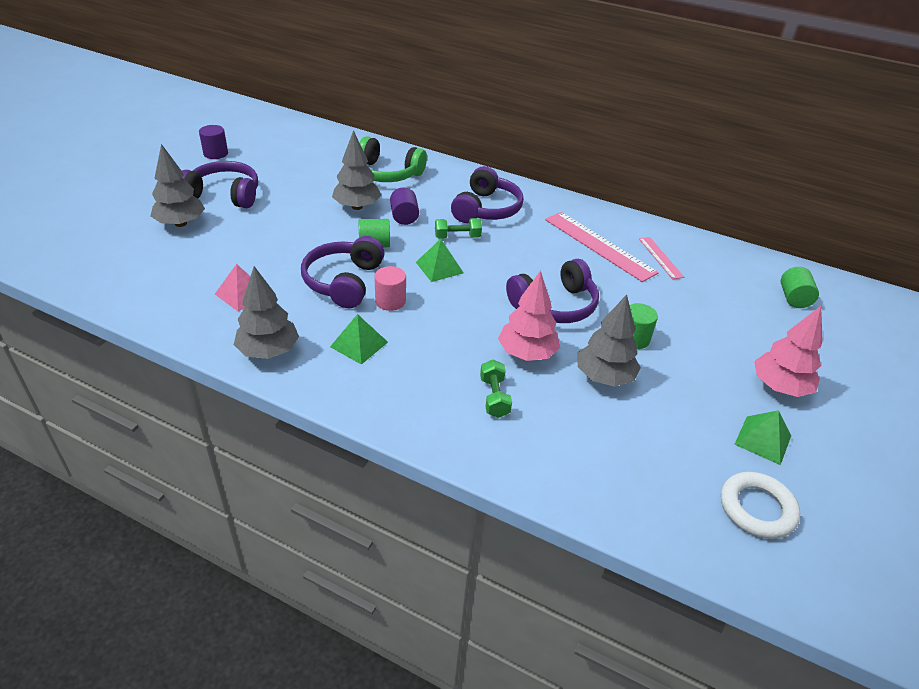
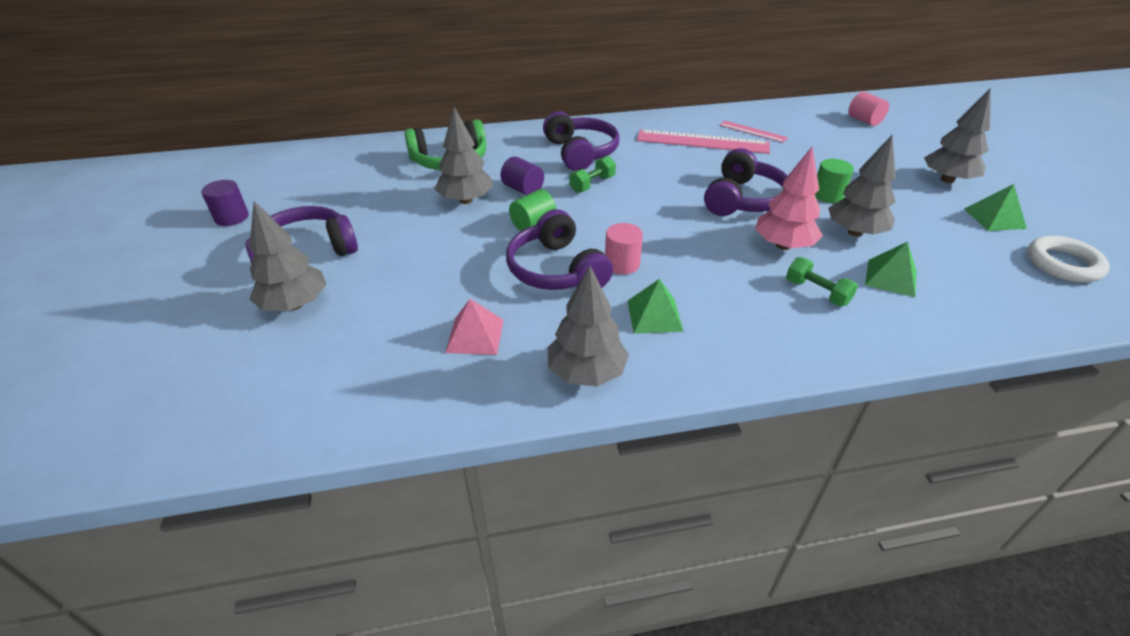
camera: 35 degrees left, 0 degrees up
(439, 267) = (617, 215): green pyramid -> green pyramid (891, 278)
(779, 387) = (947, 180): pink tree -> grey tree
(794, 298) = (864, 121): green cylinder -> pink cylinder

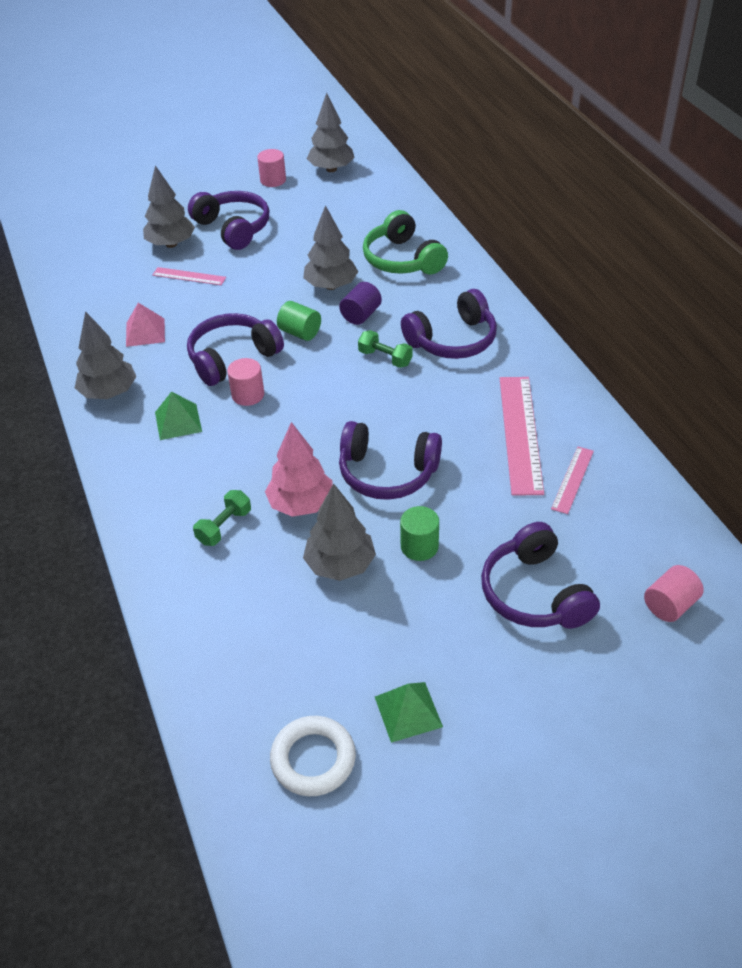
camera: 80 degrees right, 5 degrees up
(232, 217) = (273, 180): purple cylinder -> pink cylinder
(380, 293) = (189, 276): none -> pink ruler
(865, 159) = (534, 593): none -> purple headphones
(891, 278) = (257, 587): green pyramid -> none
(947, 180) = (502, 678): grey tree -> grey tree (331, 169)

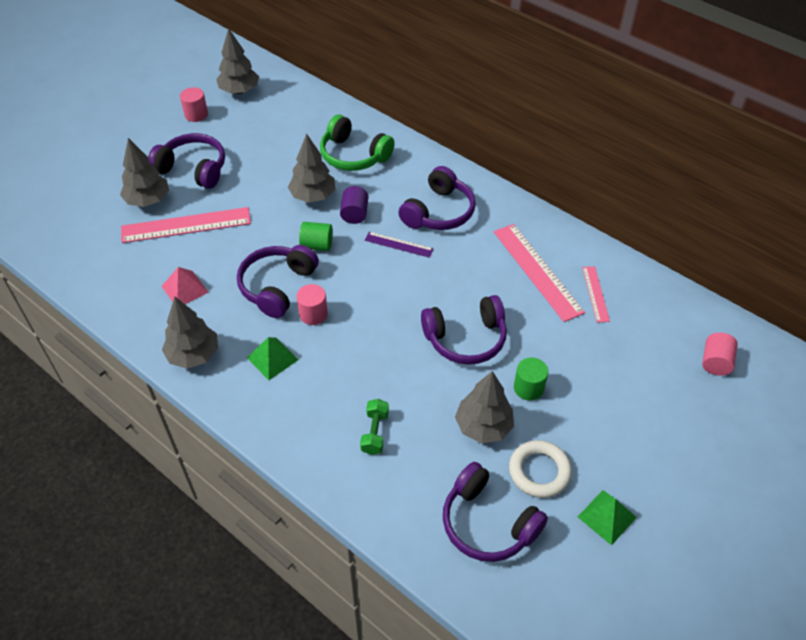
camera: 30 degrees left, 5 degrees up
(189, 276) = (186, 225): pink ruler -> pink ruler, size x1.88
(301, 504) = (420, 390): pink tree -> none
(313, 759) = (569, 584): white ring -> white ring (539, 471)
(385, 358) = (399, 244): green dumbbell -> purple ruler
(534, 593) = (628, 390): purple headphones -> purple headphones (487, 523)

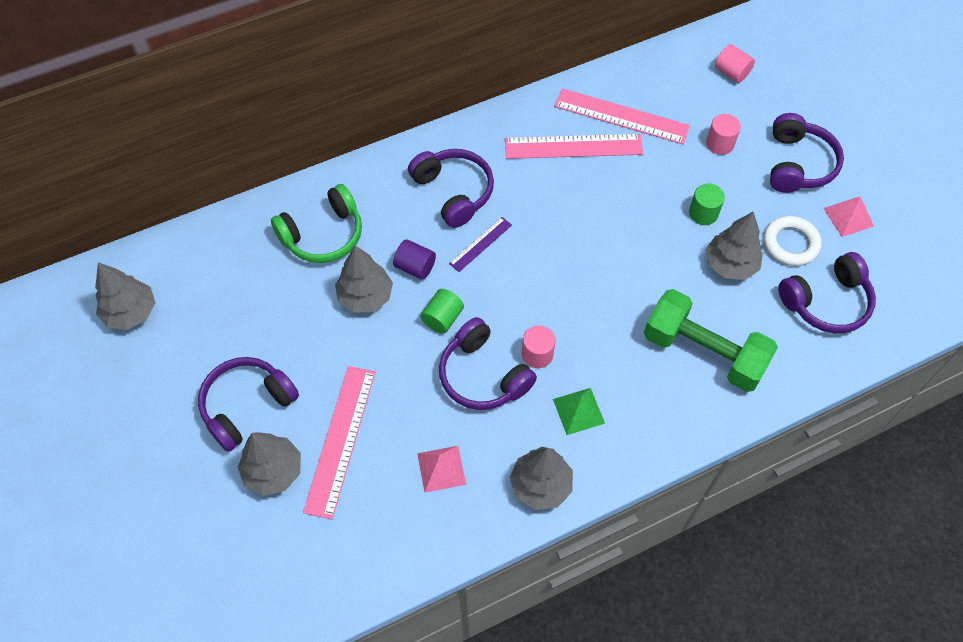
camera: 65 degrees left, 10 degrees up
(196, 114) = (145, 374): pink cylinder -> pink cylinder (719, 144)
(375, 432) = (704, 352): green dumbbell -> green dumbbell, size x2.29
(466, 339) = (628, 237): purple headphones -> purple headphones (798, 164)
(595, 294) = (621, 116): pink ruler -> pink ruler, size x1.88
(607, 516) = (848, 217): green pyramid -> pink pyramid

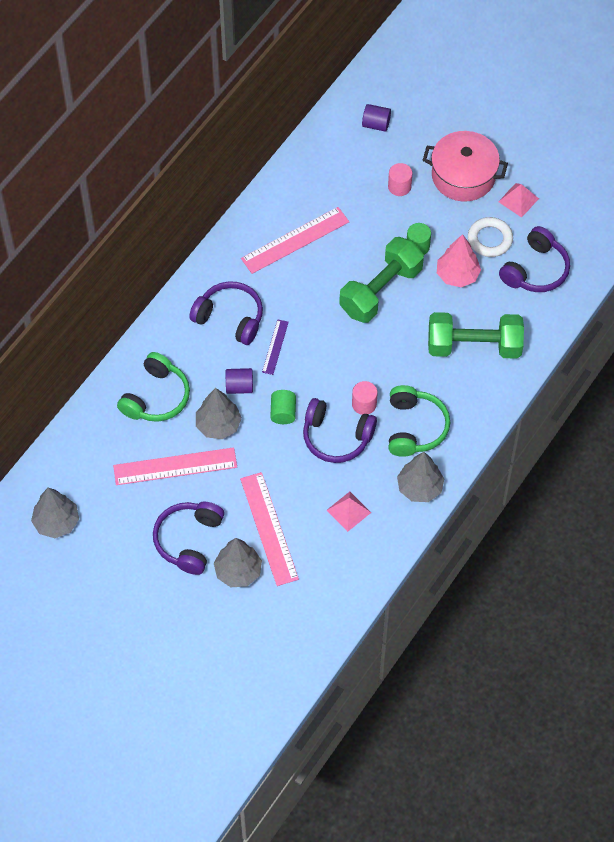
camera: 30 degrees left, 0 degrees up
(578, 411) = (415, 427): green pyramid -> green headphones
(621, 116) = (316, 199): pink ruler -> pink ruler (175, 466)
(633, 240) = (381, 290): none -> green dumbbell
(730, 264) = (457, 275): grey tree -> pink tree
(731, 72) = (376, 124): pink cylinder -> purple cylinder
(798, 164) = (463, 176): purple headphones -> pink pot

